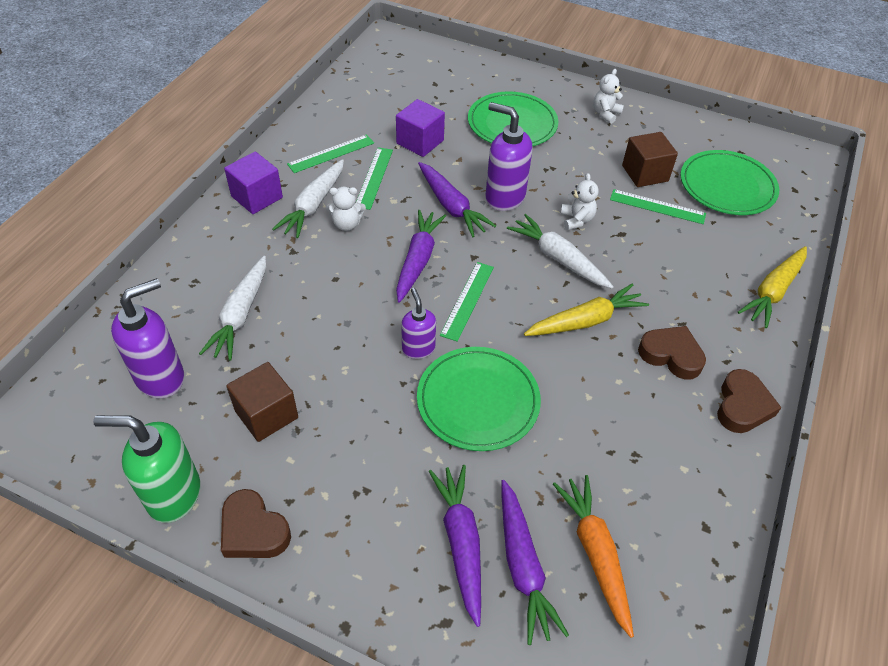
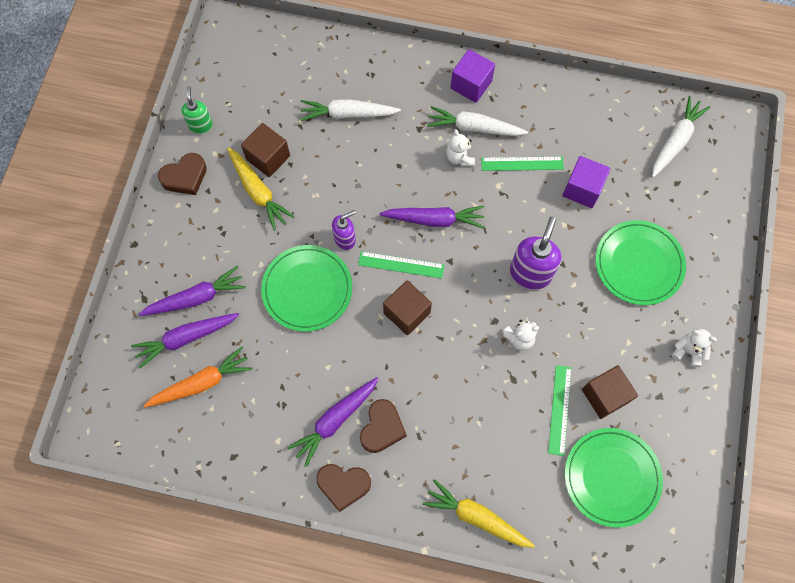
camera: 80 degrees right, 20 degrees up
(161, 377) = (284, 86): purple soap dispenser -> none
(173, 495) = (201, 125): green soap dispenser -> green soap dispenser, size x0.60
(253, 530) = (185, 177): brown heart -> brown heart turned 150 degrees counterclockwise
(331, 153) = (542, 122): green ruler -> none
(451, 206) = (505, 232): purple carrot -> purple carrot (335, 421)
(530, 306) = (407, 313): none -> brown cube
(558, 258) = (467, 328): white carrot -> white carrot (675, 140)
(585, 321) = (402, 357): yellow carrot -> yellow carrot (258, 192)

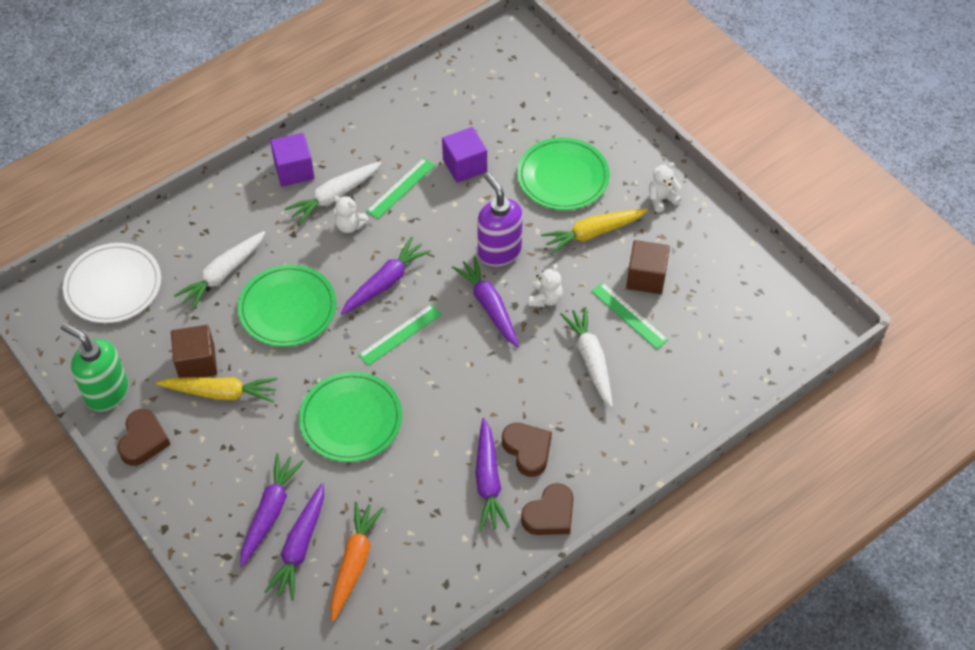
camera: 50 degrees left, 15 degrees down
(201, 125) = (107, 393): green soap dispenser -> green soap dispenser, size x1.66
(281, 59) = (113, 285): none -> white plate
(345, 239) = (335, 358): purple soap dispenser -> none
(407, 313) = (446, 361): brown cube -> none
(476, 517) = (663, 436): yellow carrot -> yellow carrot (593, 233)
(478, 304) = (489, 306): none -> purple carrot
(612, 477) = (713, 321): green plate -> green plate (287, 308)
(675, 140) = (488, 79): white carrot -> white carrot (590, 360)

